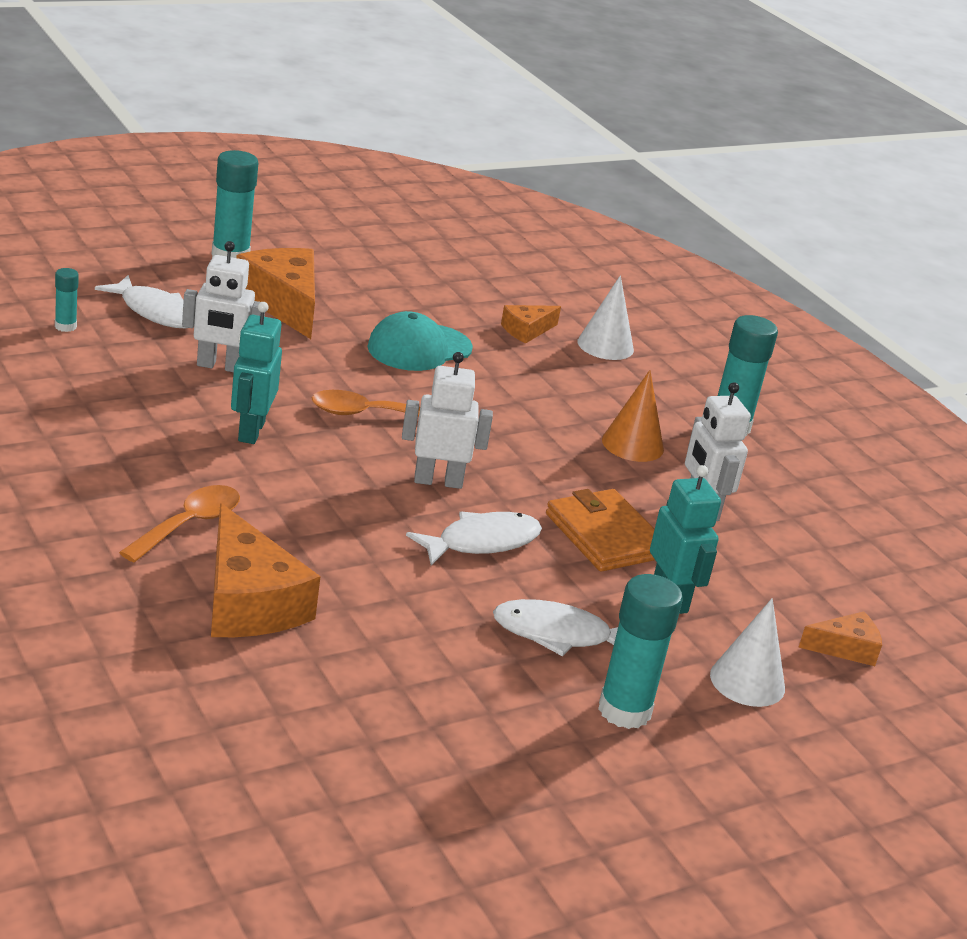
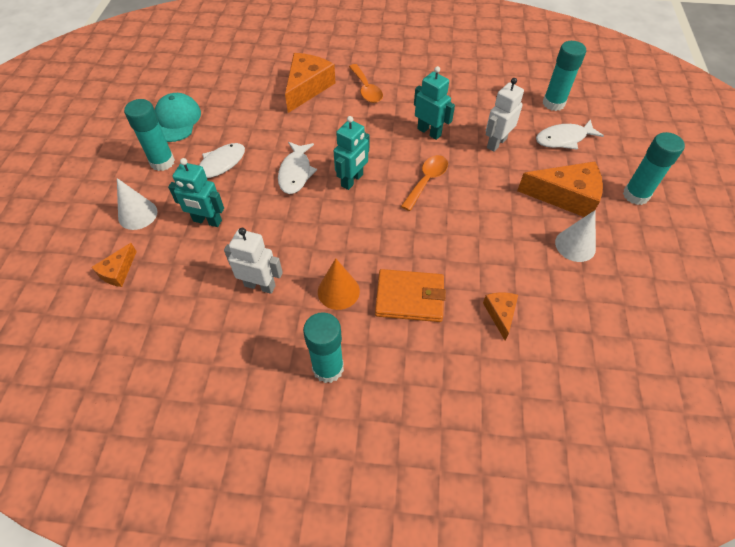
camera: 130 degrees right, 25 degrees up
(65, 326) = (553, 103): turquoise glue stick -> turquoise glue stick, size x1.95
(248, 601) = (307, 88): orange cheese -> orange cheese turned 105 degrees clockwise
(419, 348) = (492, 238): turquoise cap -> turquoise cap (176, 120)
(438, 481) = (352, 180): white robot -> turquoise robot
(605, 345) = (464, 356): white cone -> white cone (575, 245)
(605, 535) = (268, 224): orange wallet -> orange wallet (410, 297)

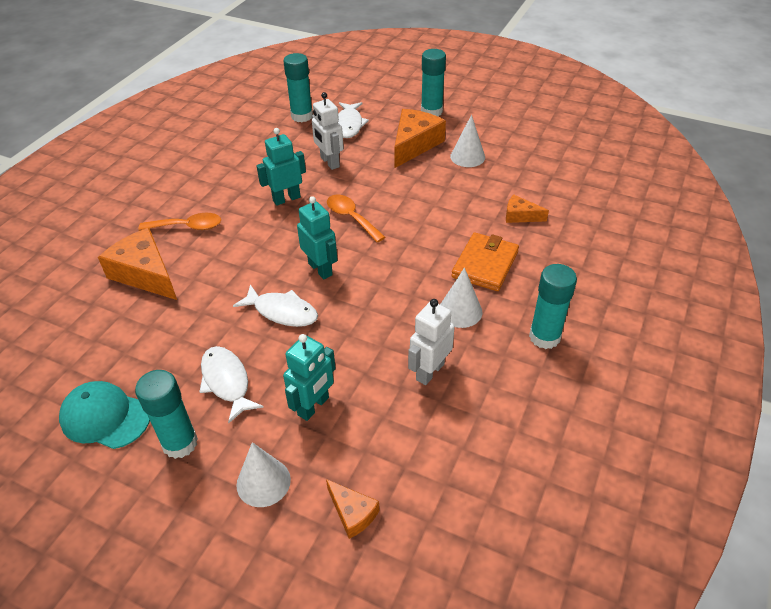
camera: 70 degrees left, 10 degrees down
(338, 291) = (460, 311): orange cone -> white cone

